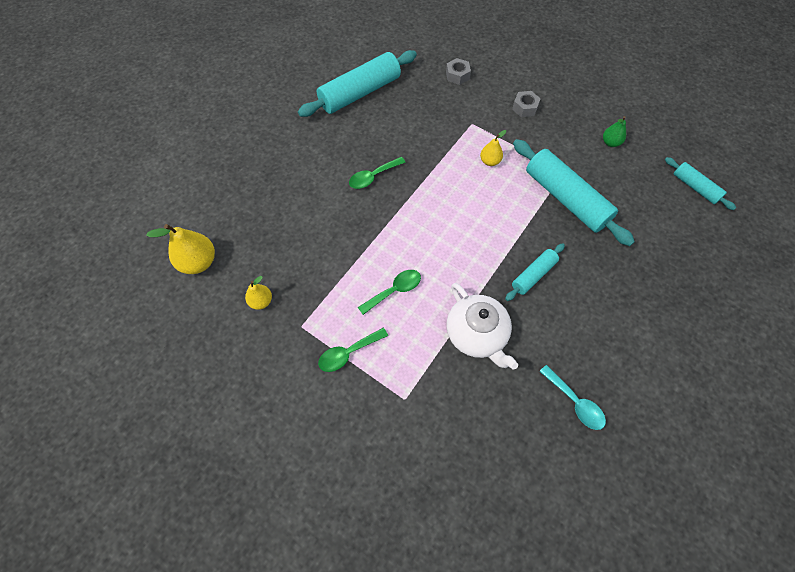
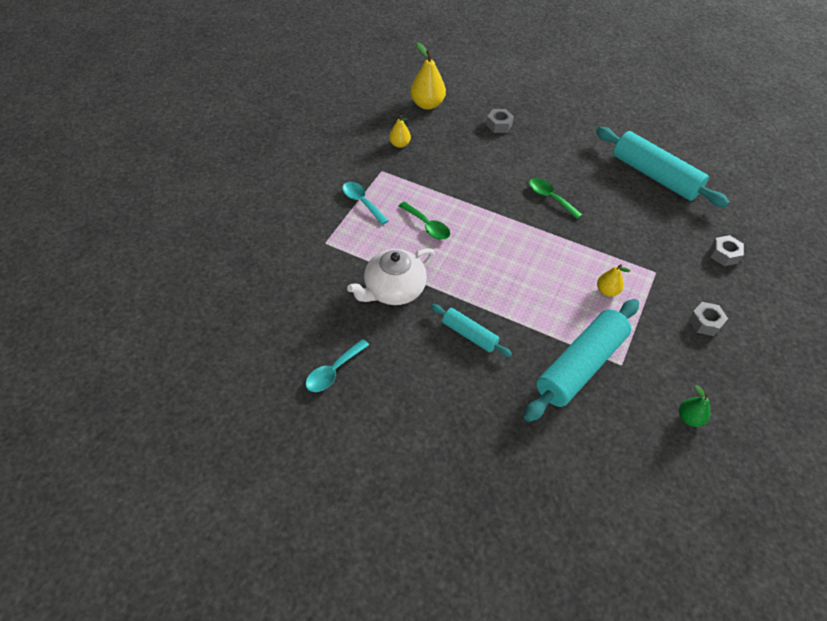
camera: 80 degrees right, 10 degrees down
(256, 198) = (499, 125): none -> grey nut
(348, 353) = (362, 202): green spoon -> turquoise spoon
(695, 187) = (653, 522): turquoise rolling pin -> none

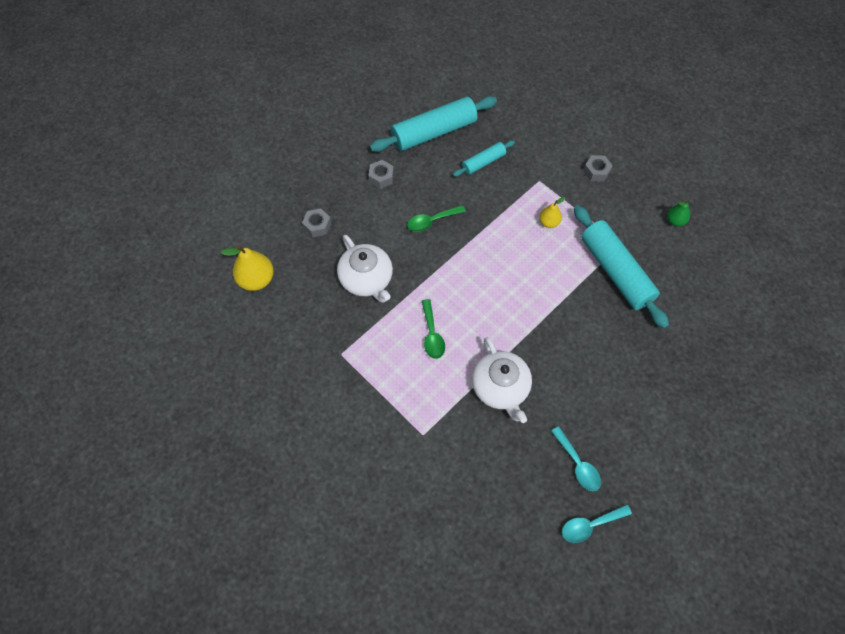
camera: 70 degrees left, 10 degrees up
(362, 202) = (379, 385): turquoise spoon -> turquoise spoon (590, 525)
(399, 144) = (308, 325): yellow pear -> none
(427, 226) = (432, 335): green spoon -> green spoon turned 105 degrees clockwise
(462, 169) = (367, 279): none -> white teapot
(469, 334) = (566, 341): turquoise rolling pin -> turquoise rolling pin (483, 162)
(724, 254) = (535, 127): grey nut -> grey nut (381, 177)

